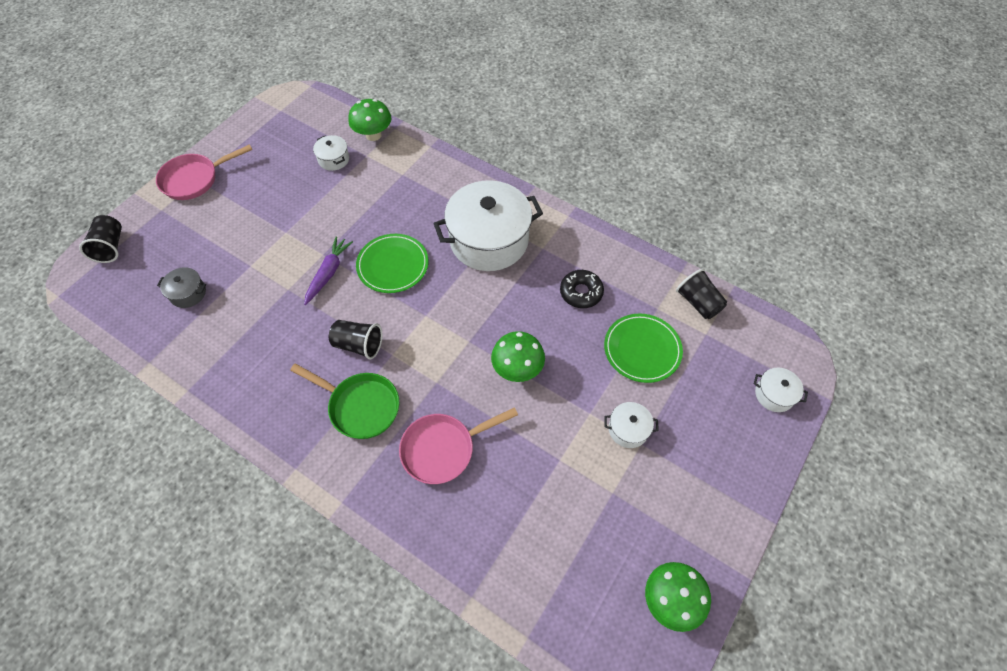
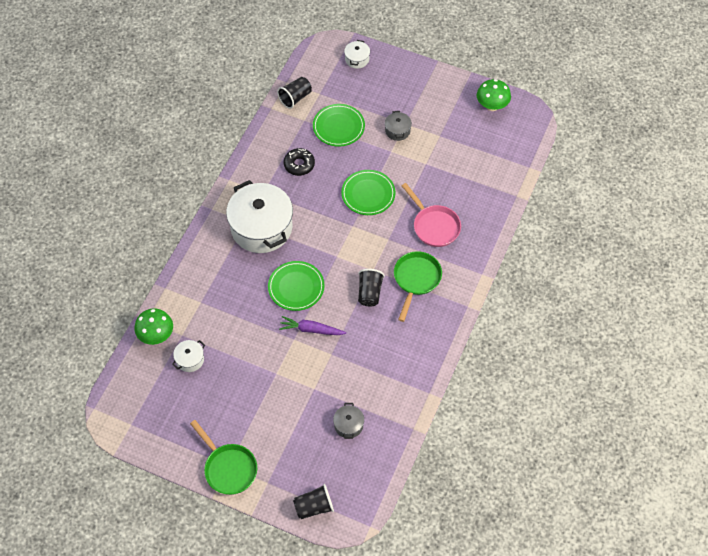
camera: 100 degrees left, 0 degrees up
(194, 179) = (228, 468): pink pan -> green pan
(517, 369) = (368, 194): green mushroom -> green plate
(628, 429) = (397, 130): white pot -> grey pot

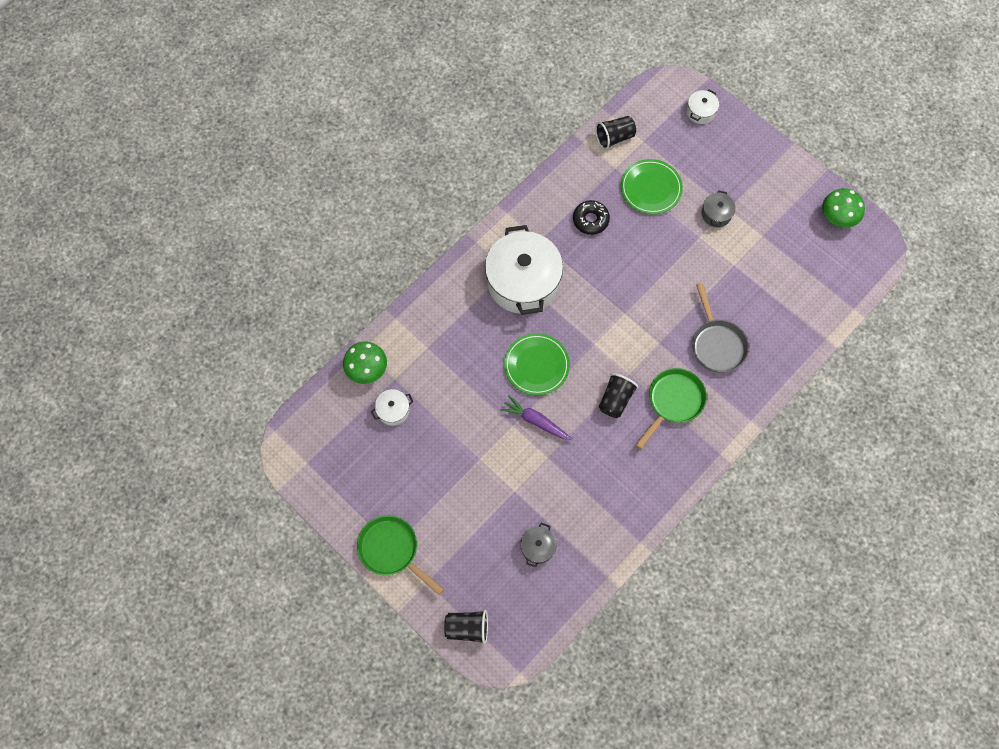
camera: 20 degrees right, 10 degrees up
(228, 468) = (391, 550): green pan -> green pan turned 150 degrees clockwise
(368, 194) = (655, 280): green plate -> none
(434, 226) = (717, 344): pink pan -> grey pan

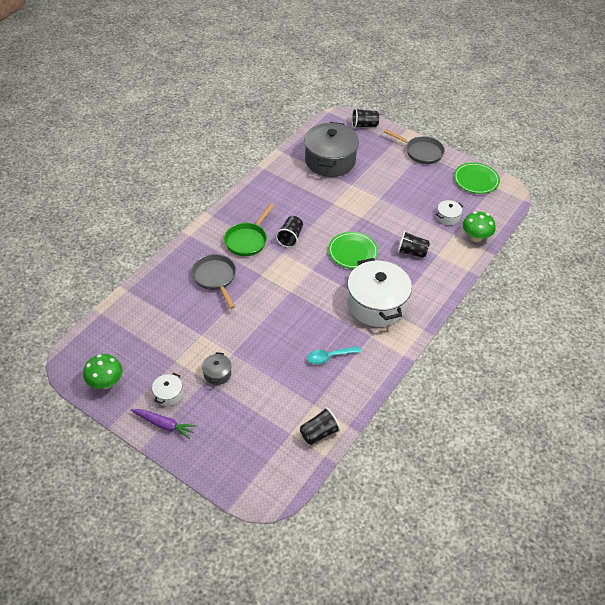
camera: 170 degrees right, 20 degrees down
(391, 550) = (421, 152): green pan -> grey pan
(459, 356) = (411, 252): none -> black cup
(536, 421) = (345, 220): purple carrot -> purple carrot (164, 425)
(537, 547) = (330, 161): grey pot -> grey pot, size x2.32
(590, 220) = (329, 357): black donut -> turquoise spoon
(651, 188) = (278, 390): green plate -> green plate (476, 180)
(700, 112) = (235, 470): white pot -> white pot (168, 394)

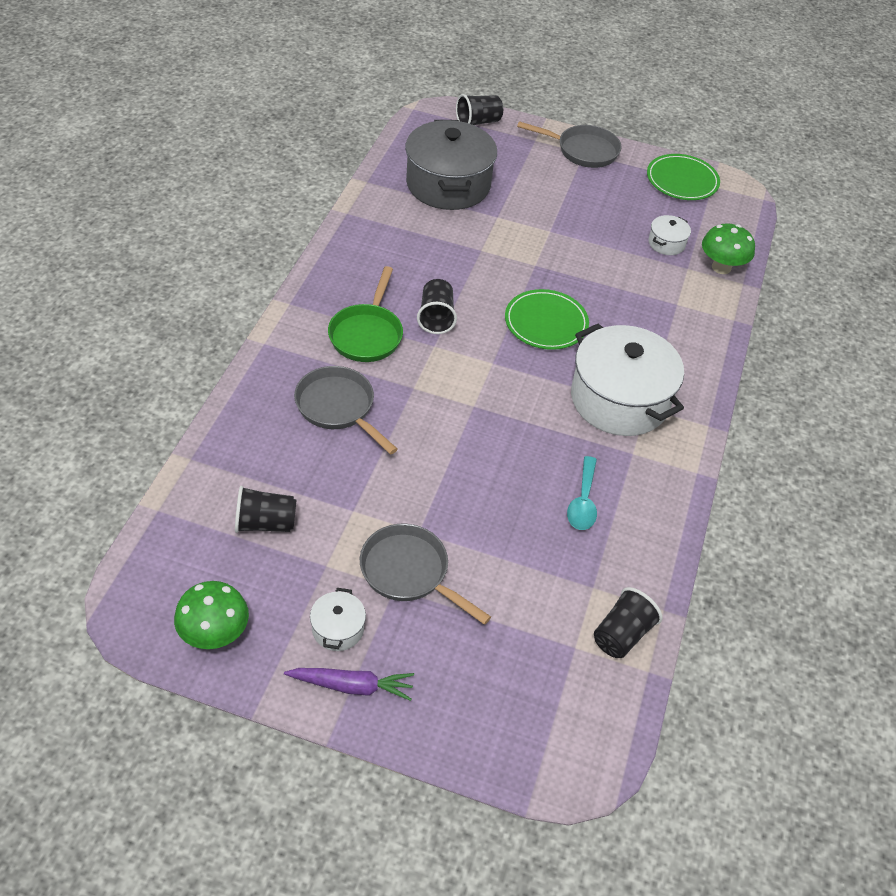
camera: 20 degrees left, 0 degrees up
(217, 374) = (409, 572): grey pot -> grey pan
(329, 357) = (583, 501): turquoise spoon -> turquoise spoon turned 45 degrees counterclockwise
(411, 252) = (636, 306): black cup -> black cup (265, 523)

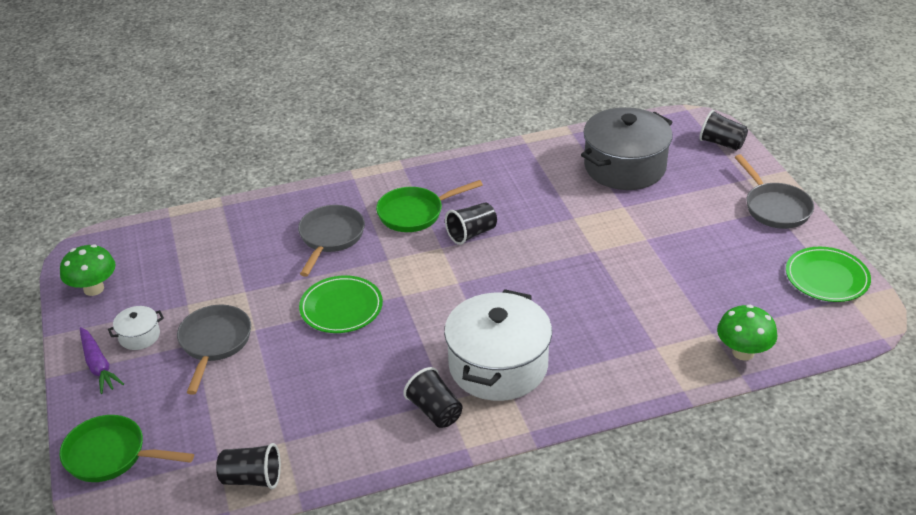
camera: 60 degrees right, 10 degrees down
(265, 523) = (198, 261): black cup -> black cup (435, 411)
(500, 734) = (111, 455): none -> green pan
(546, 323) = (536, 287): green plate -> green plate (341, 307)
(583, 501) = (365, 396): turquoise spoon -> none
(666, 243) = (726, 306): white pot -> none

